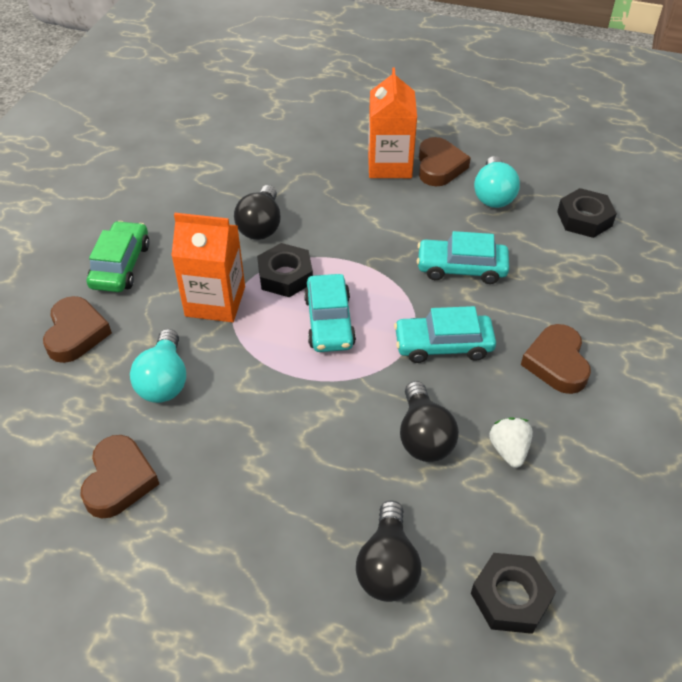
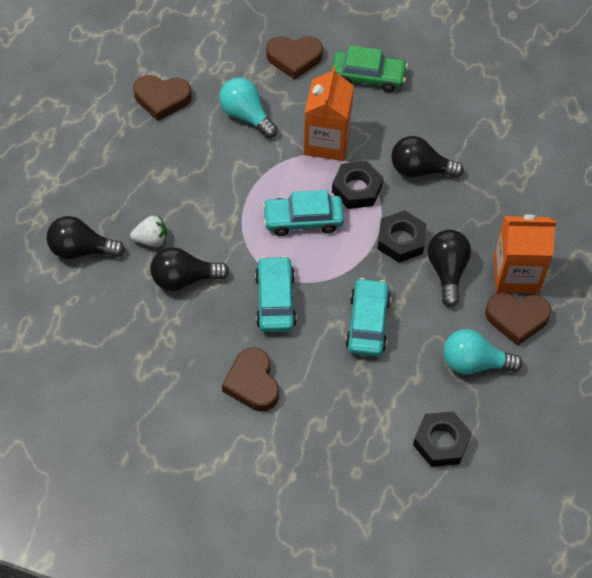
camera: 90 degrees right, 10 degrees up
(164, 381) = (246, 116): turquoise light bulb -> turquoise light bulb turned 45 degrees clockwise
(390, 209) = (447, 271): none -> black light bulb
(509, 450) = (167, 335): white strawberry -> white strawberry (151, 240)
(510, 597) = (51, 319): black nut -> black nut (401, 240)
(556, 363) = (252, 383): brown heart -> brown heart turned 105 degrees counterclockwise

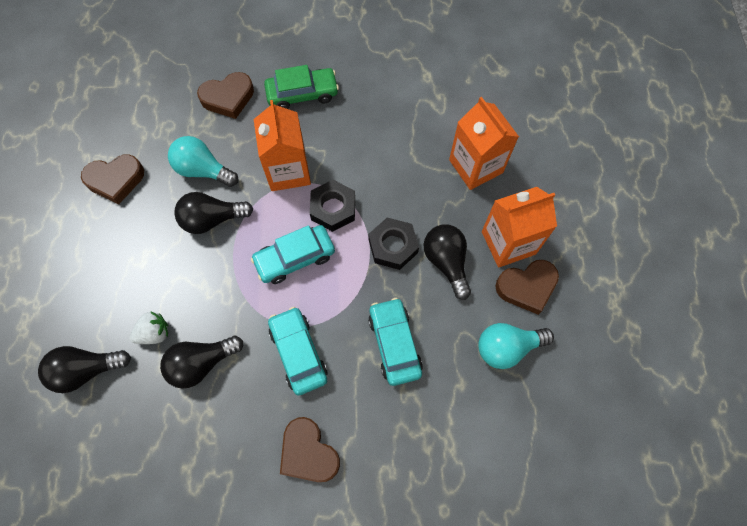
camera: 20 degrees left, 10 degrees up
(420, 170) = (383, 169): black light bulb -> black light bulb (212, 219)
(441, 442) = (510, 444): black nut -> none
(514, 196) = (476, 166): none -> orange carton

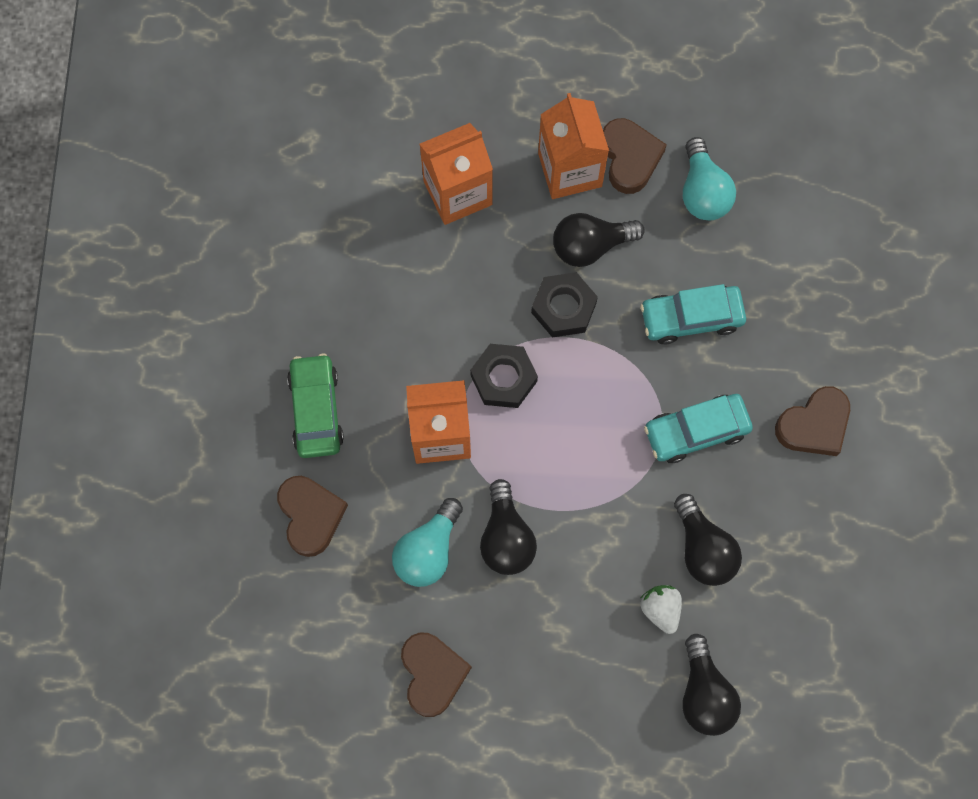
camera: 85 degrees left, 5 degrees up
(295, 258) = (570, 431): turquoise car -> none

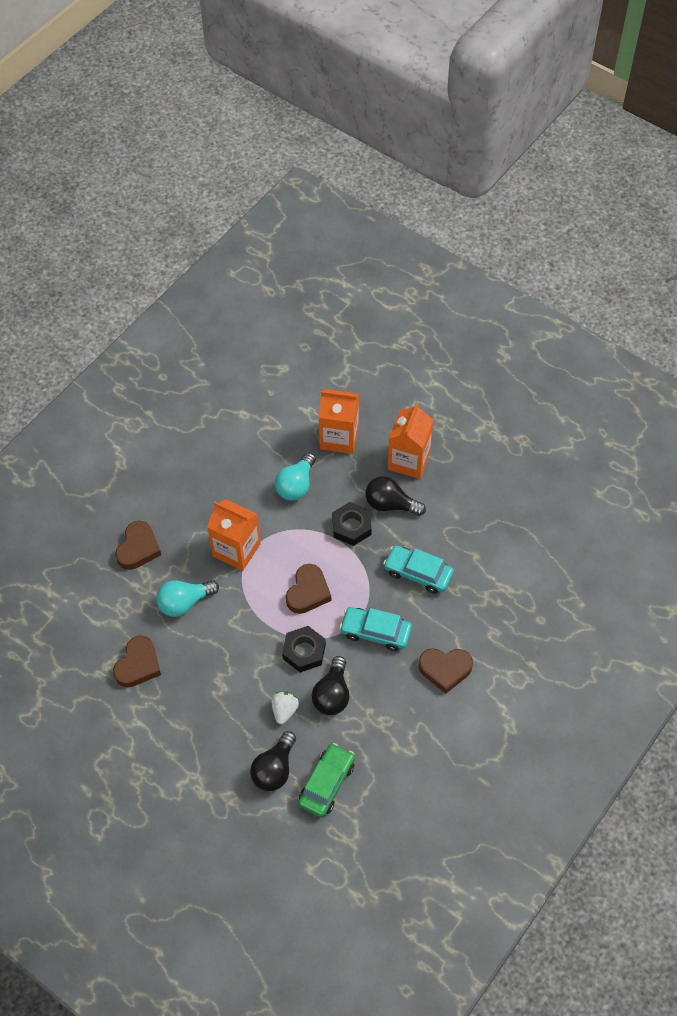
camera: 35 degrees right, 15 degrees down
(316, 410) = (182, 499): green car -> green car (327, 783)
(503, 378) = (291, 542): black nut -> black nut (304, 651)
(506, 537) = (230, 622): black light bulb -> none
(629, 158) = (446, 473): brown heart -> brown heart (308, 592)
(703, 192) = (474, 513): turquoise light bulb -> turquoise light bulb (296, 485)

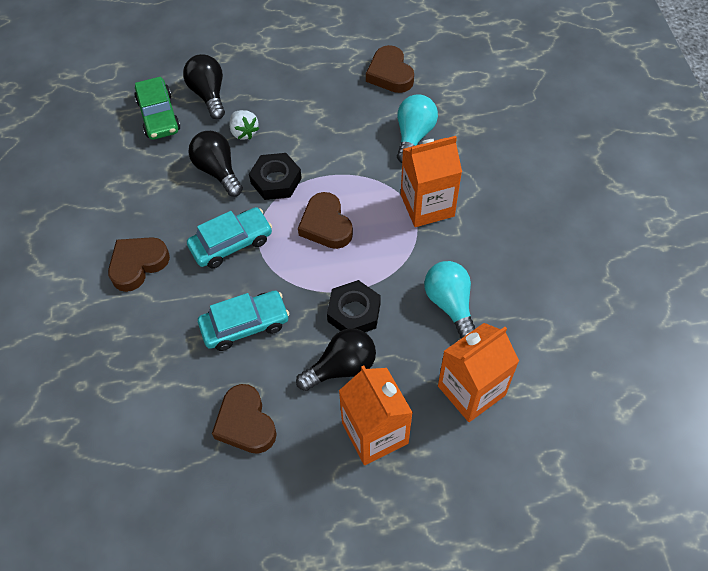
camera: 135 degrees right, 0 degrees up
(138, 548) = (503, 140): brown heart -> brown heart (245, 423)

